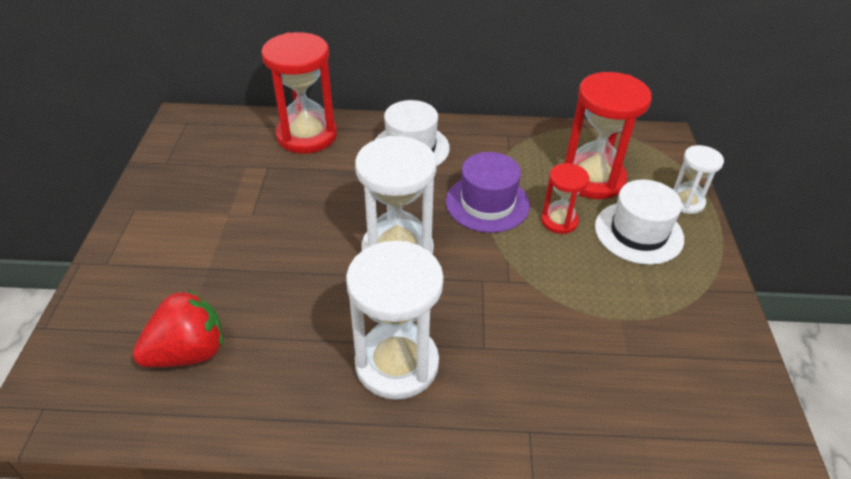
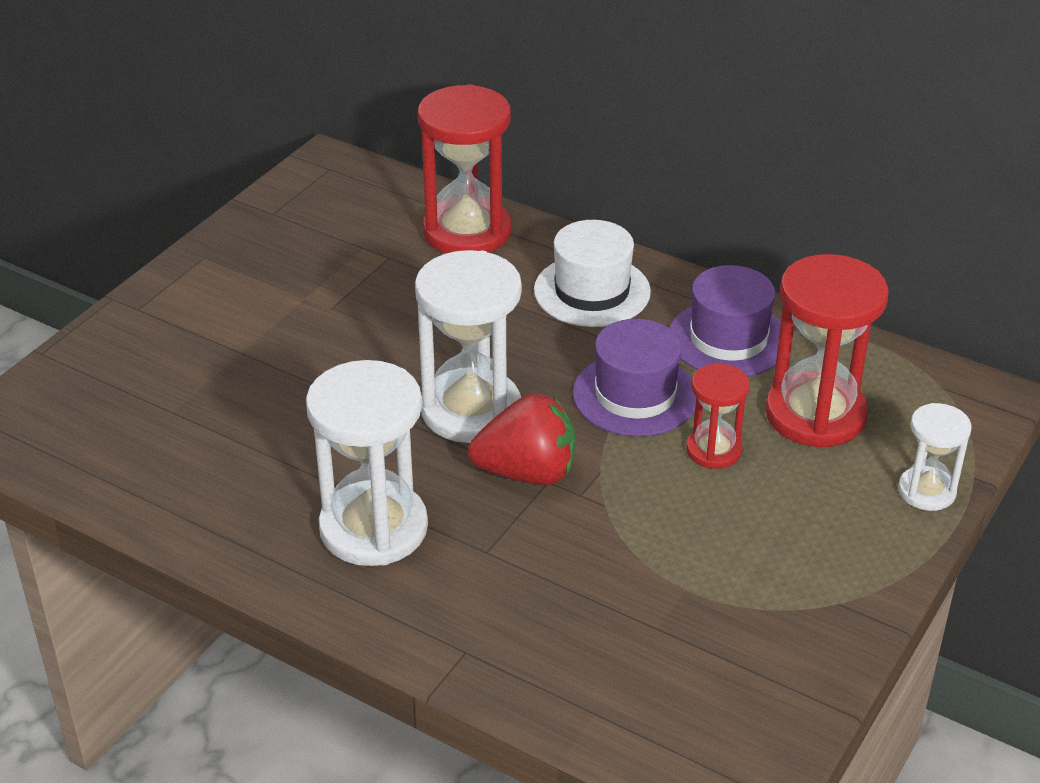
camera: 30 degrees right, 5 degrees down
(189, 352) = (165, 431): red strawberry -> red strawberry (527, 473)
(510, 151) = (728, 339): none -> purple hat
(638, 232) = (813, 503): white hat -> none

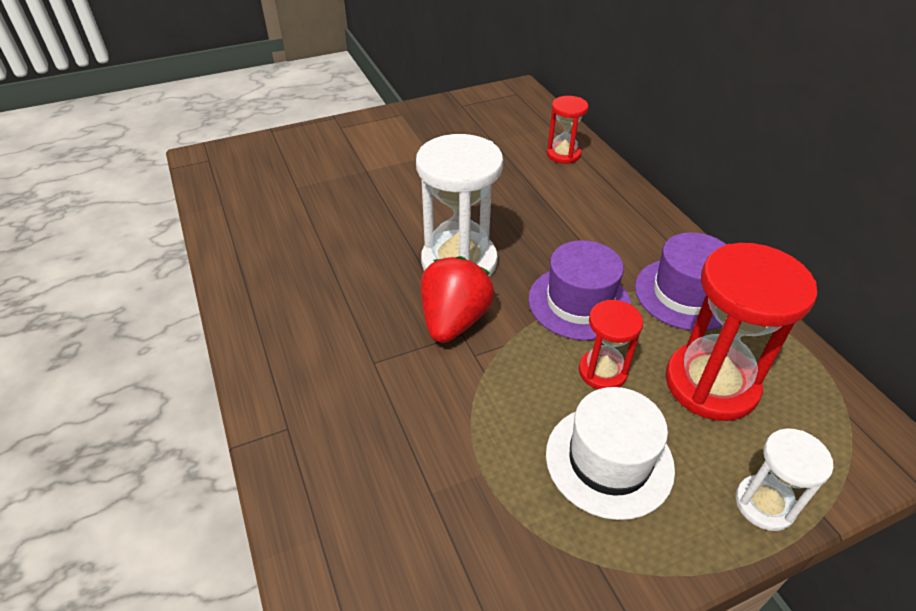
camera: 35 degrees right, 5 degrees up
(373, 528) = (324, 308): white hourglass -> none
(467, 232) = (563, 154): red hourglass -> red hourglass, size x0.54
(527, 473) = (454, 321): red strawberry -> red strawberry turned 105 degrees counterclockwise
(592, 291) = (612, 220): white hat -> white hat (609, 460)

